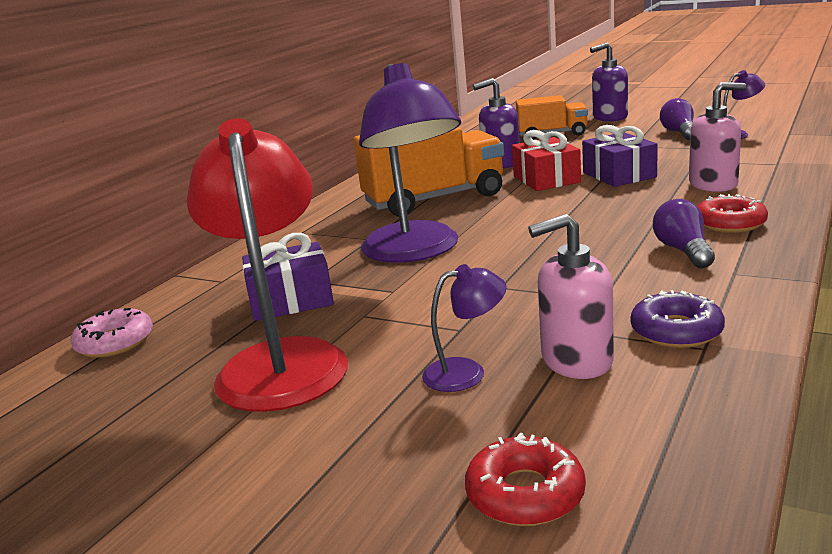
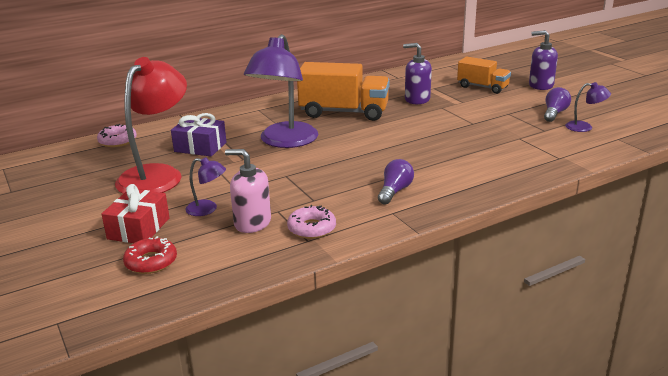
camera: 30 degrees right, 5 degrees up
(546, 179) = (418, 120): red gift -> red gift (138, 228)
(619, 175) = (459, 132): purple gift -> none
(676, 331) = (312, 228): purple donut -> pink donut
(713, 184) = (493, 158): pink soap dispenser -> none
(730, 223) = (448, 185): red donut -> none

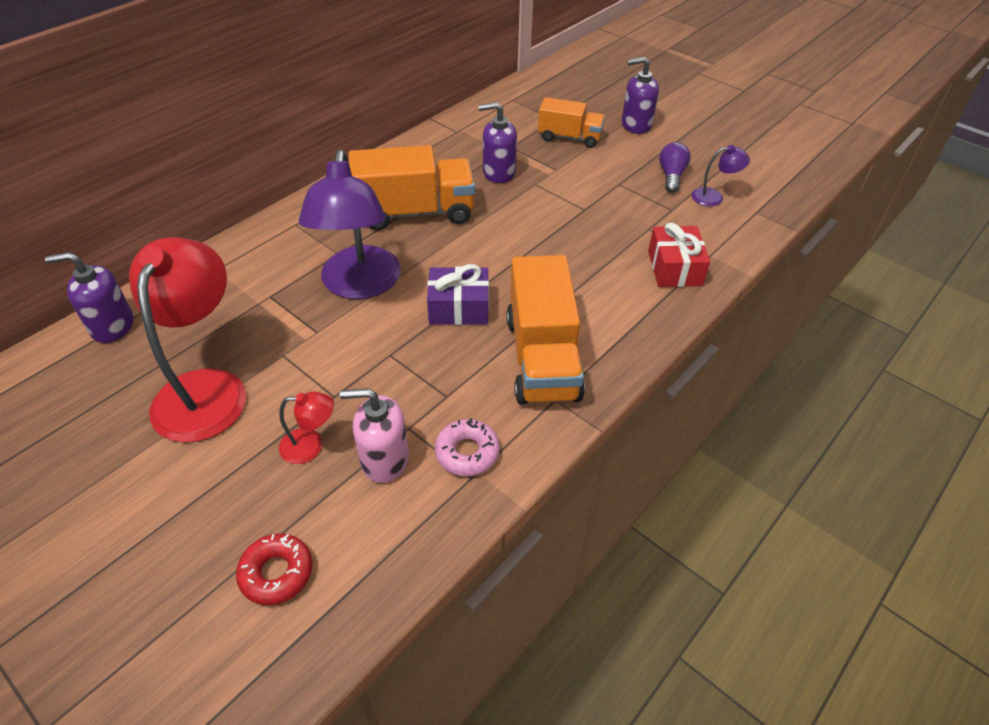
camera: 20 degrees left, 20 degrees up
(117, 141) = (112, 326): pink donut -> purple soap dispenser
(138, 228) = (228, 508): red gift -> red gift (674, 268)
(200, 147) = (244, 317): purple gift -> purple gift (459, 308)
(207, 209) = (311, 446): purple lamp -> red lamp
(395, 191) = (542, 358): purple light bulb -> orange truck

